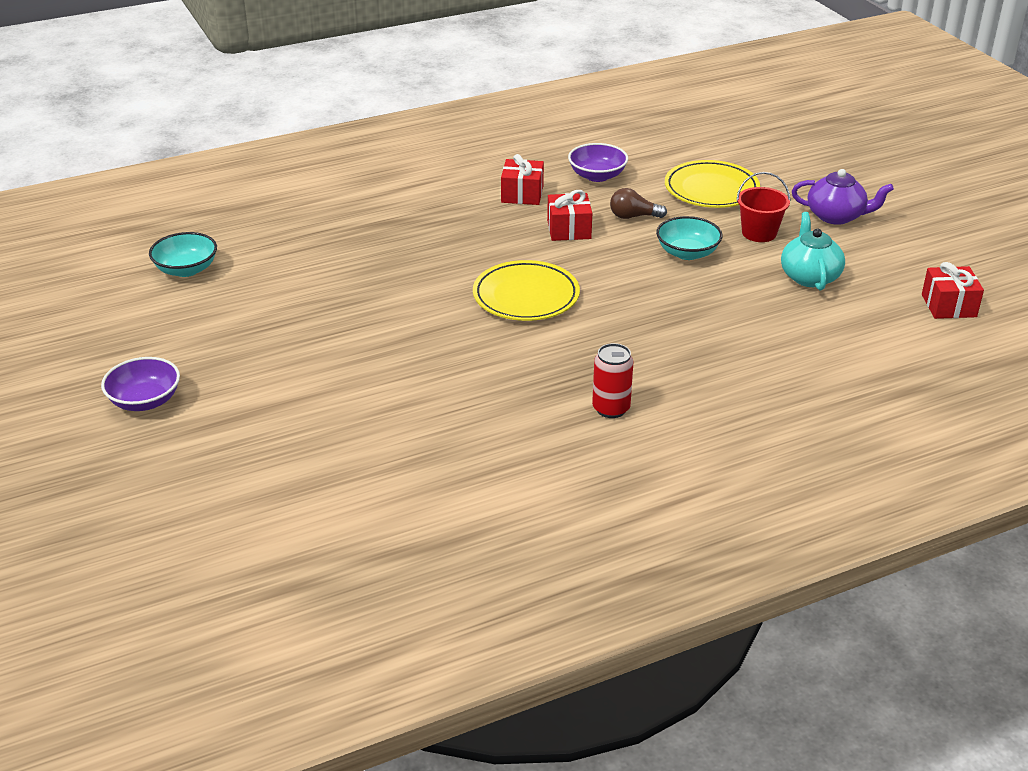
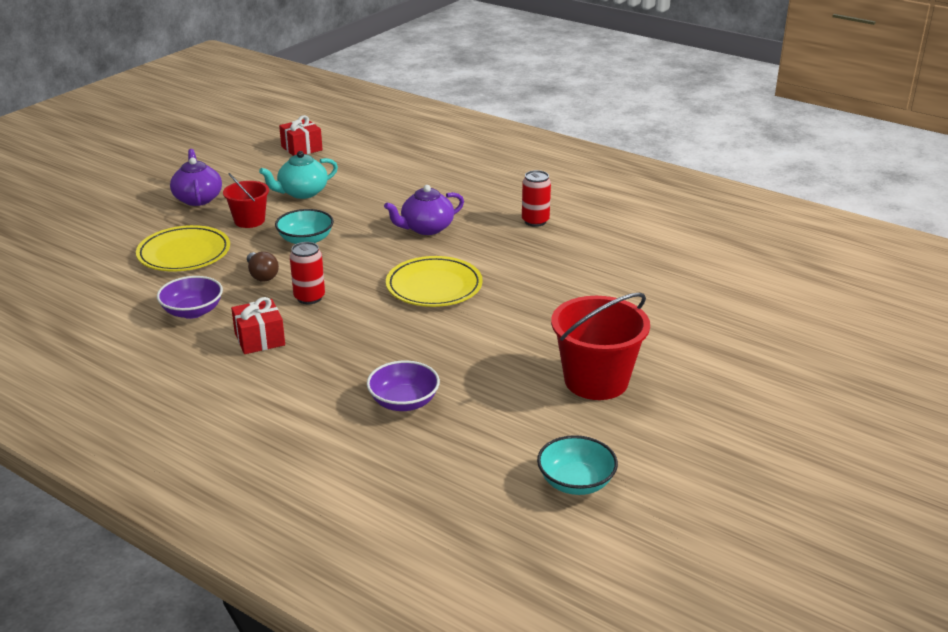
camera: 120 degrees left, 5 degrees down
(145, 401) = (763, 402): purple bowl -> purple bowl (404, 402)
(283, 326) = (596, 381): none -> red bucket
(569, 229) = (309, 298): red gift -> red can
(655, 328) = (426, 228): none -> purple teapot

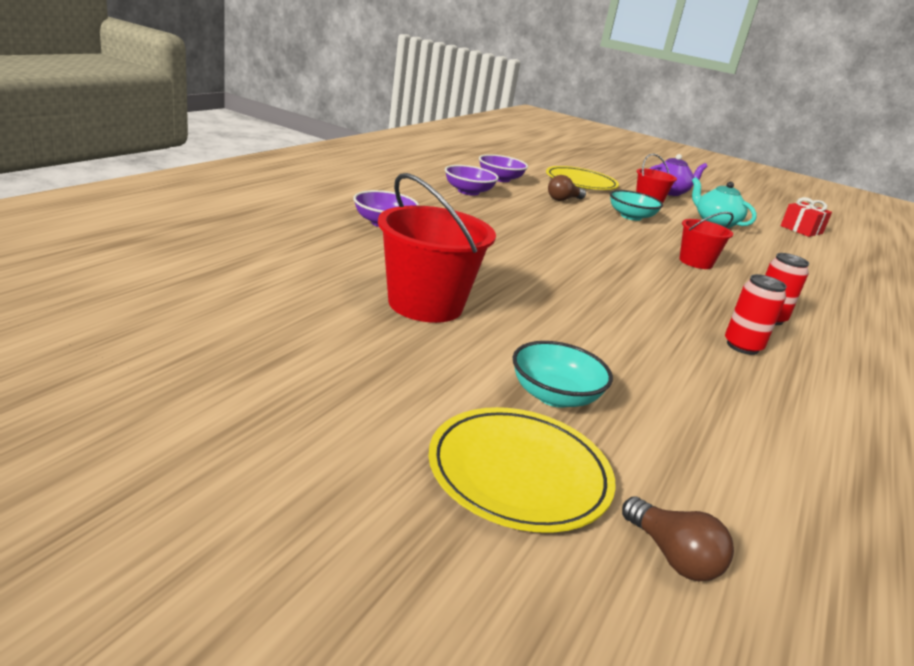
camera: 80 degrees right, 5 degrees down
(259, 339) = (468, 192): red gift -> purple bowl
(309, 298) = (536, 210): red can -> red can (742, 346)
(426, 228) = (695, 262): purple teapot -> red bucket
(434, 286) = (582, 253): yellow plate -> yellow plate (519, 474)
(576, 482) = (246, 270): turquoise bowl -> turquoise bowl (554, 396)
(839, 317) = (672, 556): none -> brown light bulb

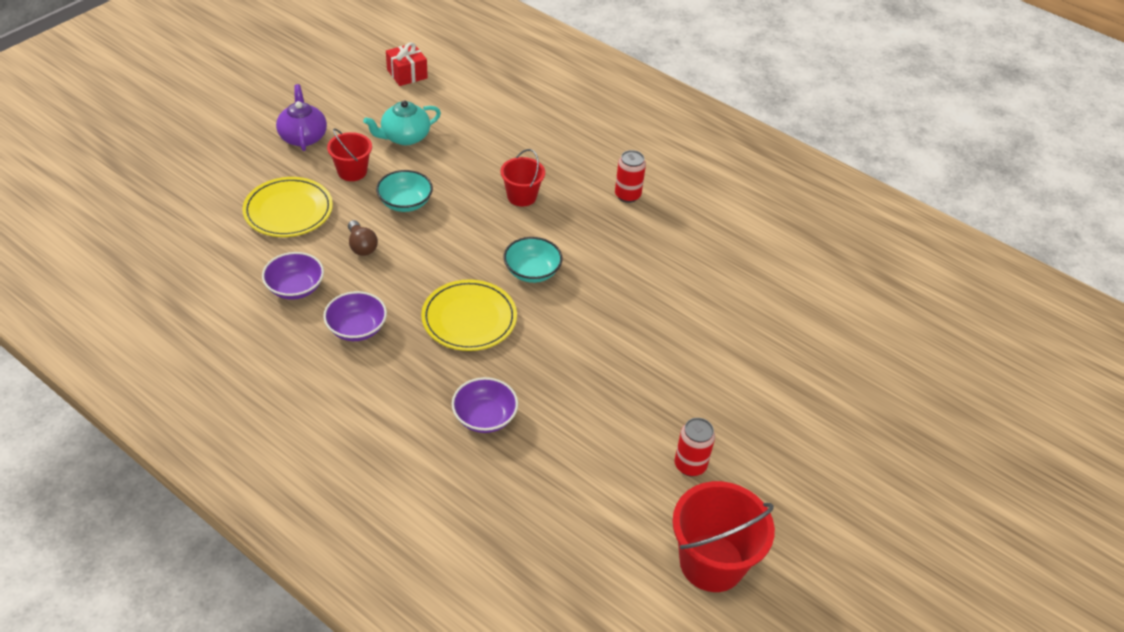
camera: 80 degrees left, 20 degrees up
(425, 304) = (662, 406): red bucket -> red bucket (711, 562)
(519, 474) = (853, 391): yellow plate -> yellow plate (469, 319)
(554, 396) = (772, 356): turquoise bowl -> turquoise bowl (532, 271)
(672, 556) = (897, 346): brown light bulb -> none
(742, 346) = (679, 231): red can -> red can (690, 465)

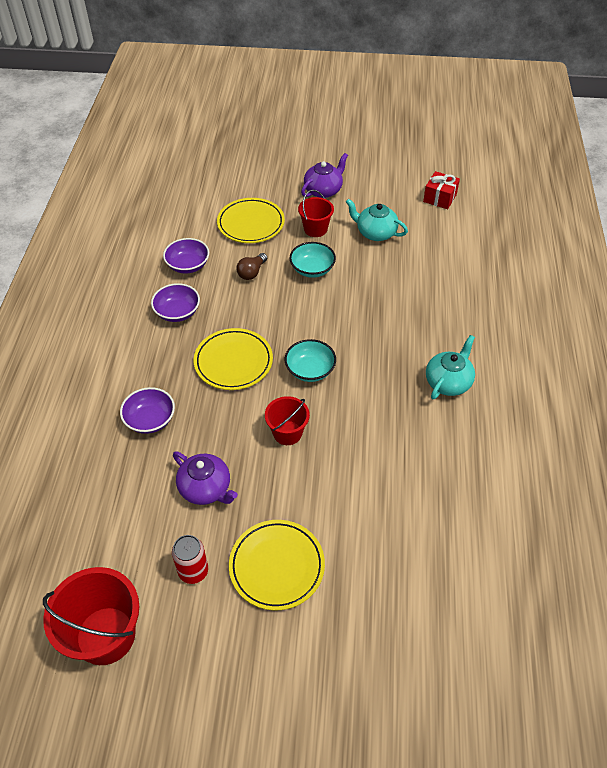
camera: 60 degrees right, 5 degrees up
(521, 196) = (381, 323): red bucket -> red bucket (287, 433)
(606, 413) = (206, 488): none -> purple teapot
(627, 195) = (448, 382): red can -> turquoise teapot
(727, 404) = (277, 566): none -> yellow plate

